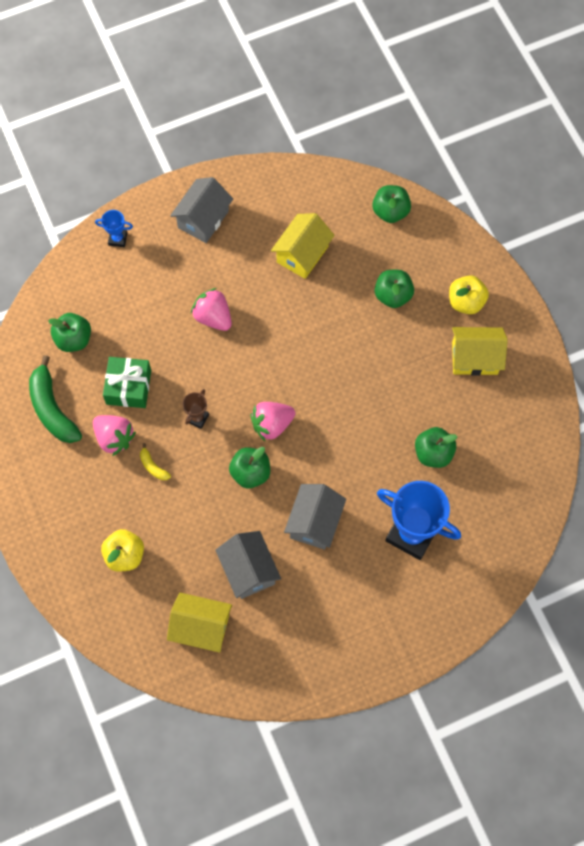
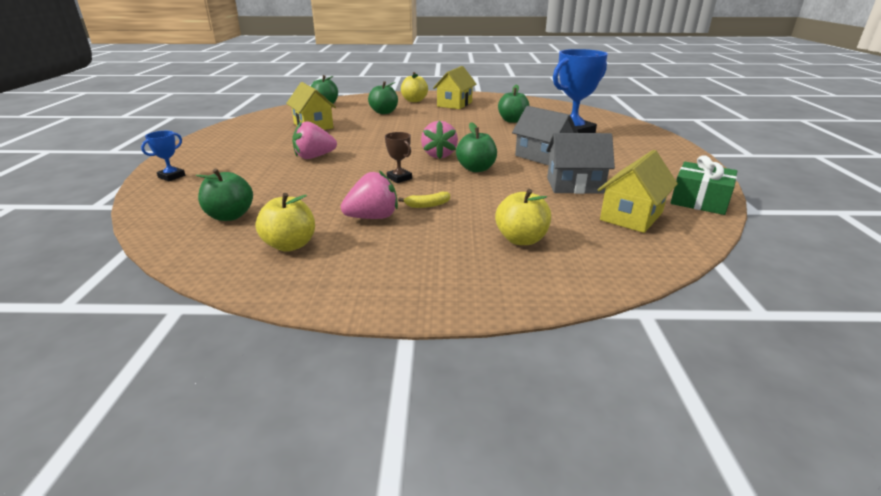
camera: 65 degrees left, 40 degrees down
(52, 409) = (290, 245): green banana -> yellow apple
(128, 387) = (326, 200): green gift -> green gift (699, 201)
(203, 219) = (225, 146): grey house -> none

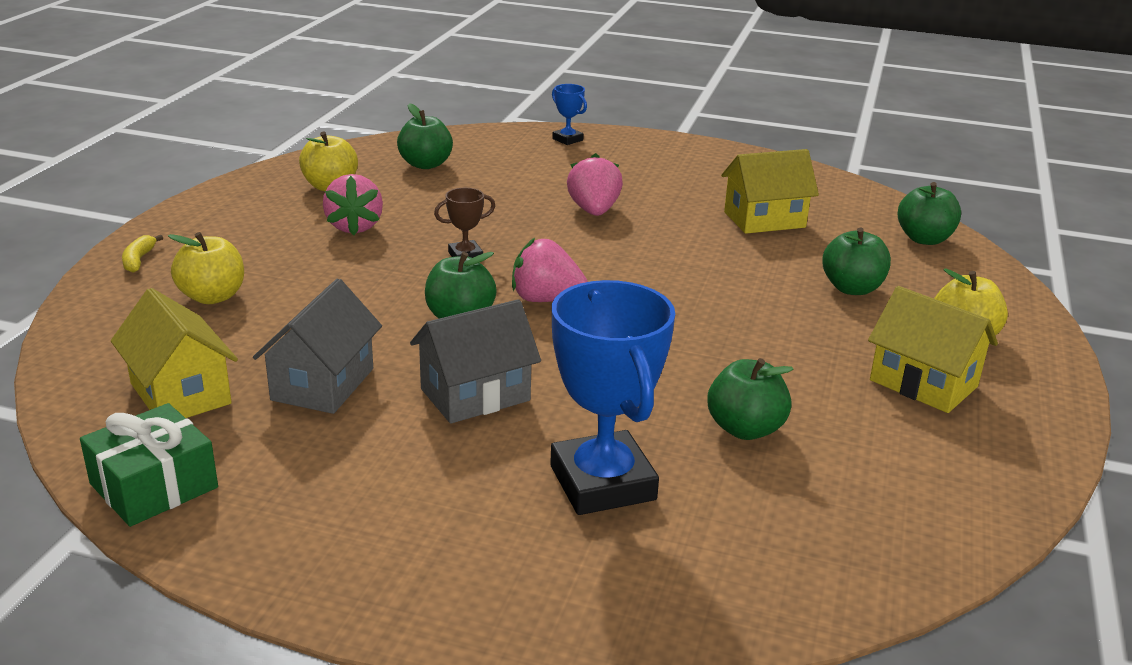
camera: 105 degrees right, 0 degrees up
(427, 205) = (359, 260): yellow banana -> yellow banana (139, 260)

